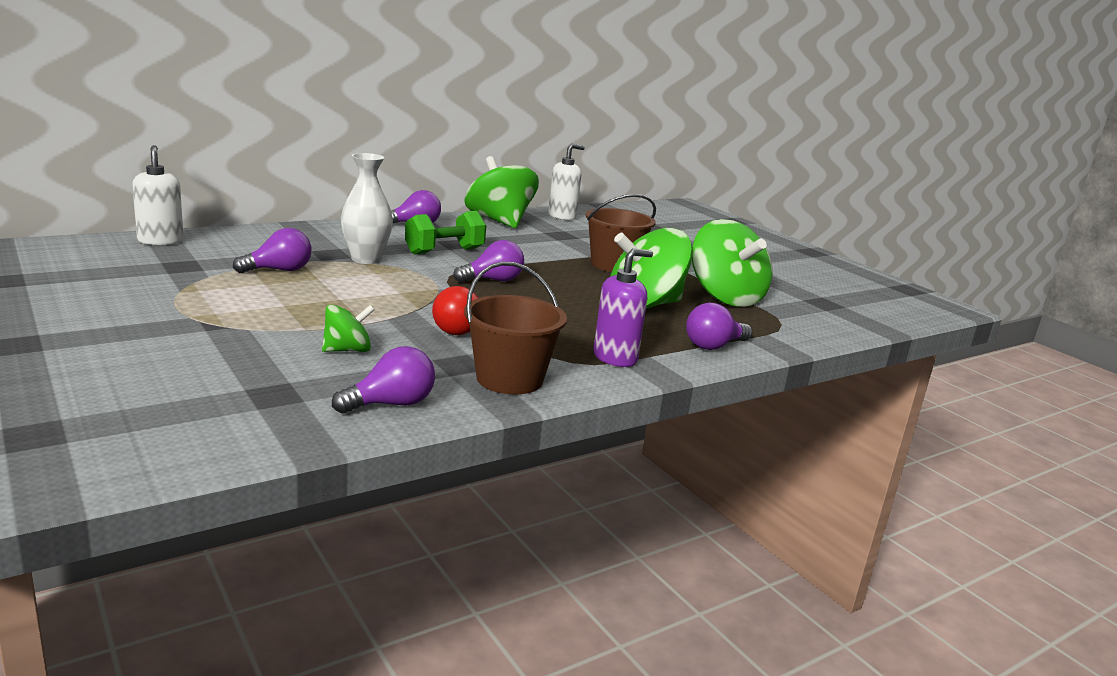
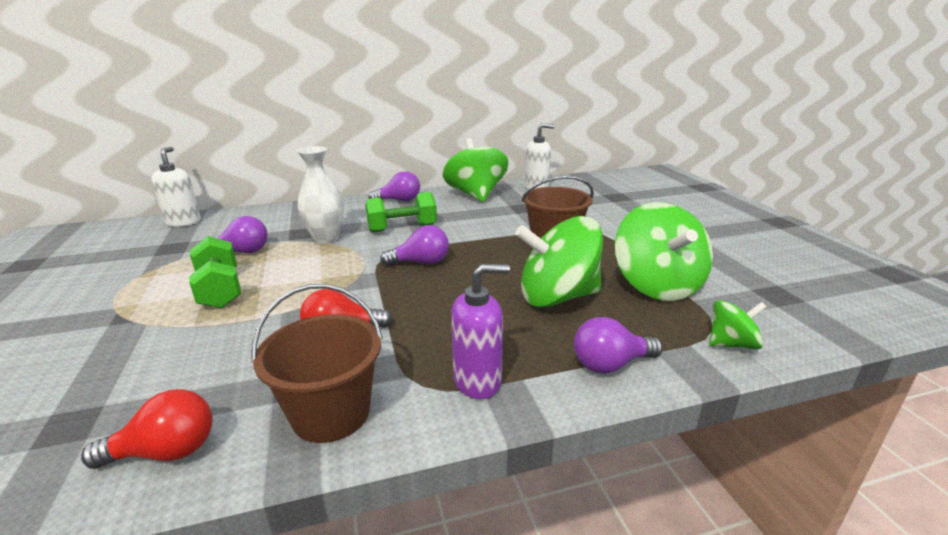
camera: 20 degrees right, 5 degrees up
(297, 302) = (220, 290): none -> green dumbbell
(347, 350) = (203, 357): green spinning top -> green spinning top (731, 344)
(391, 404) = (166, 452): purple light bulb -> red light bulb

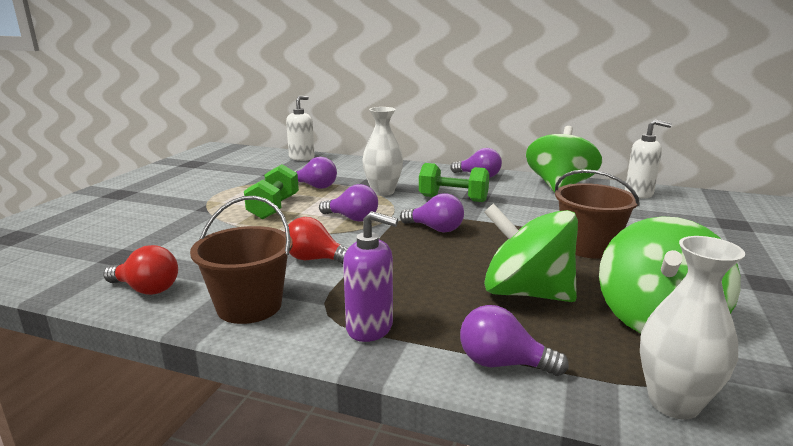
camera: 35 degrees right, 5 degrees down
(328, 276) = (352, 218): none -> purple light bulb
(731, 344) = (673, 403): green spinning top -> white vase

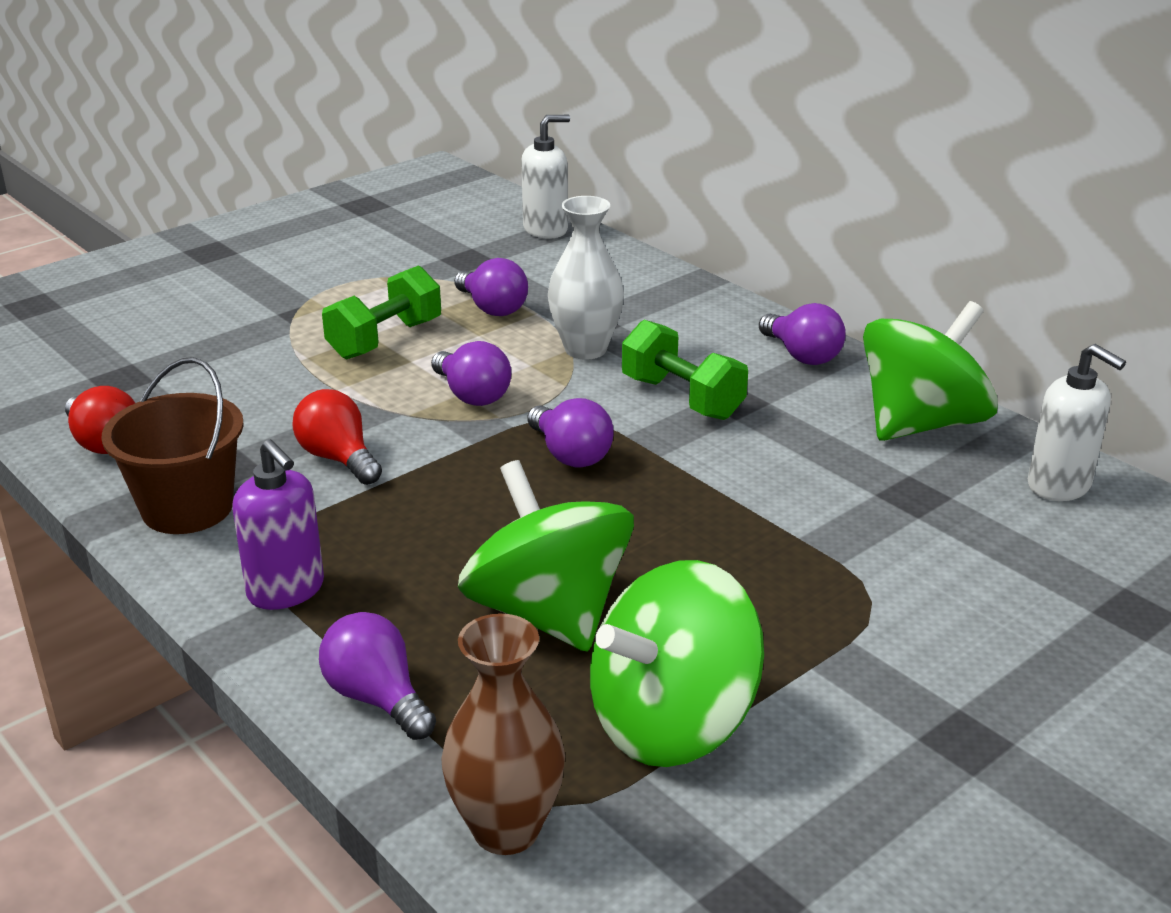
camera: 30 degrees right, 10 degrees up
(588, 247) = (766, 568): brown bucket -> none
(673, 403) = (506, 829): white vase -> brown vase

